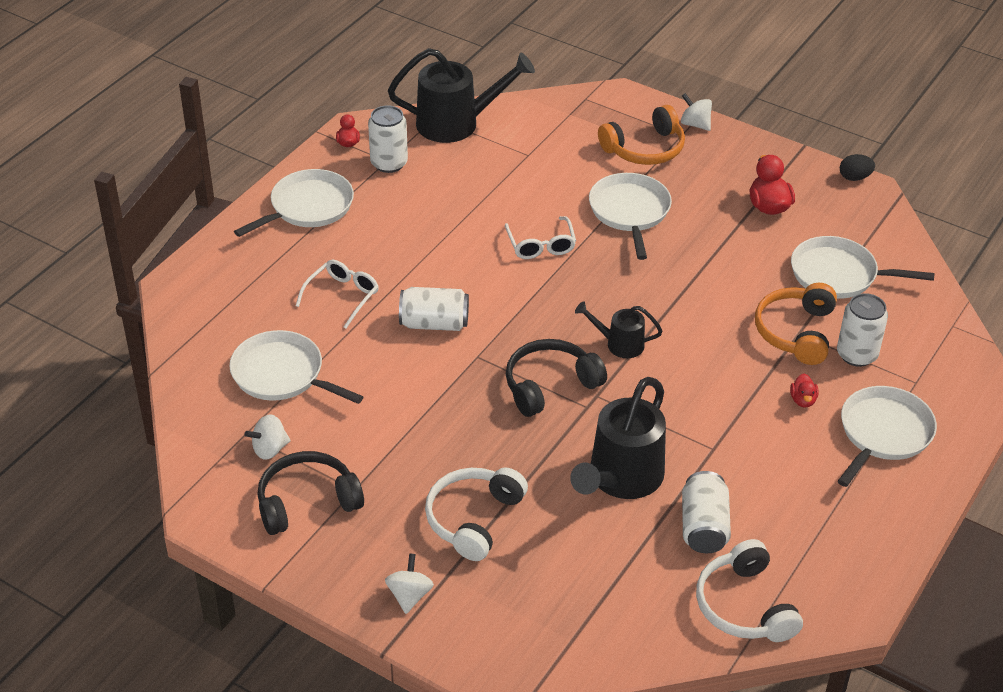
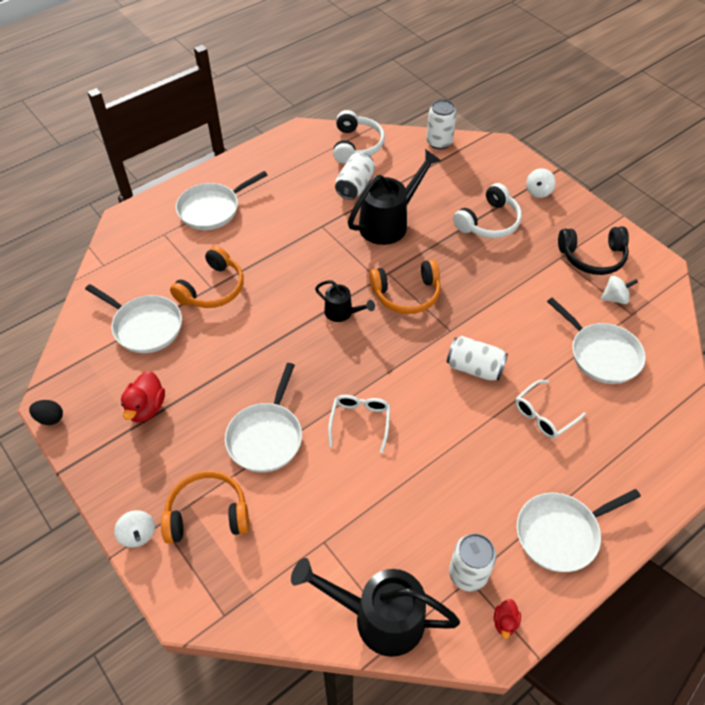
camera: 160 degrees left, 10 degrees up
(550, 385) = (406, 294): black headphones -> orange headphones
(803, 400) = (244, 241): red duck -> none
(856, 354) = (185, 262): white can -> white can (439, 142)

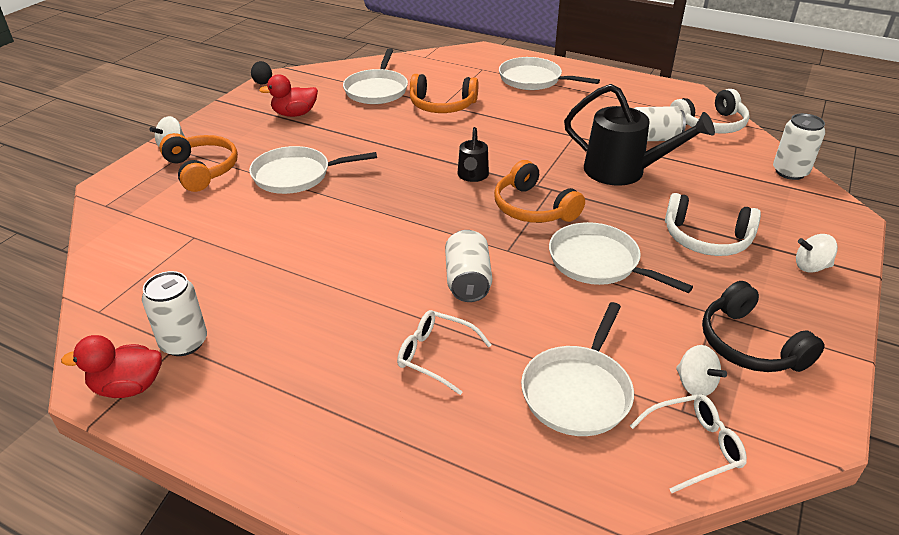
camera: 65 degrees right, 15 degrees down
(360, 421) = (343, 221): white glasses -> white glasses (694, 446)
(378, 617) = (118, 291): black watering can -> none
(505, 622) = (128, 387): red duck -> red duck, size x1.76
(560, 533) = (263, 410): white pan -> white pan (598, 262)

